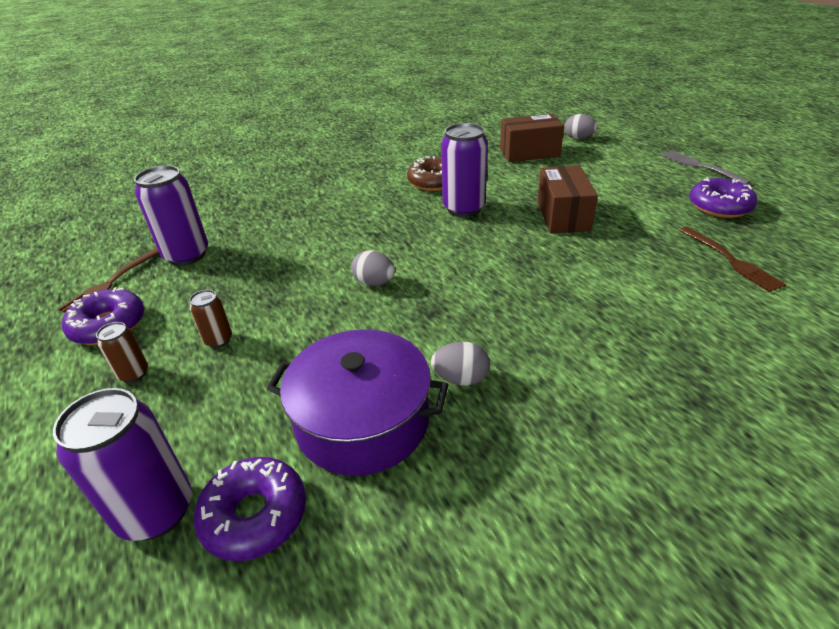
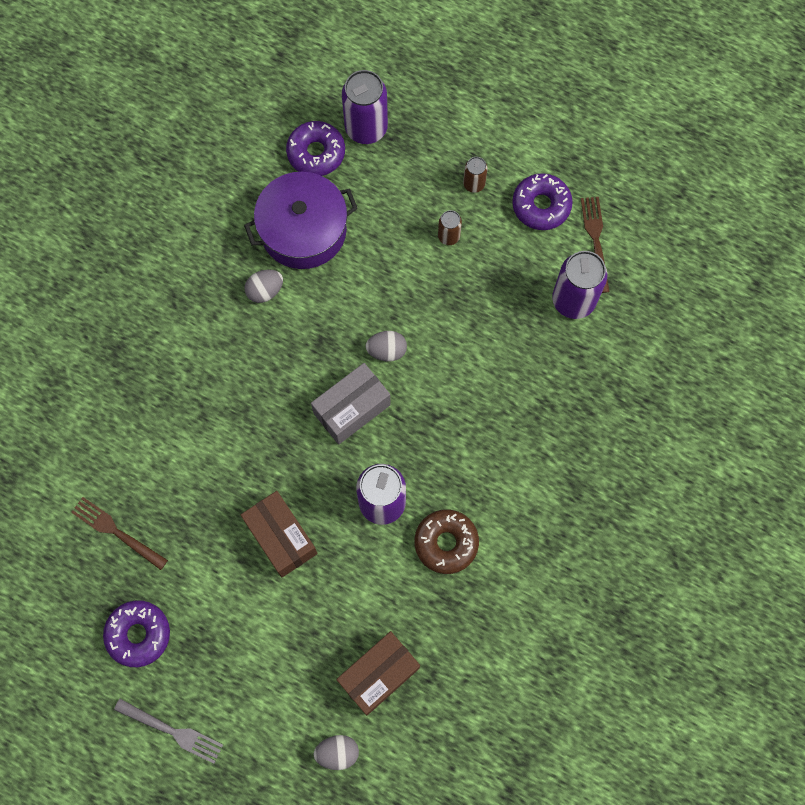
camera: 145 degrees right, 35 degrees up
(443, 260) = (352, 409): none -> grey box

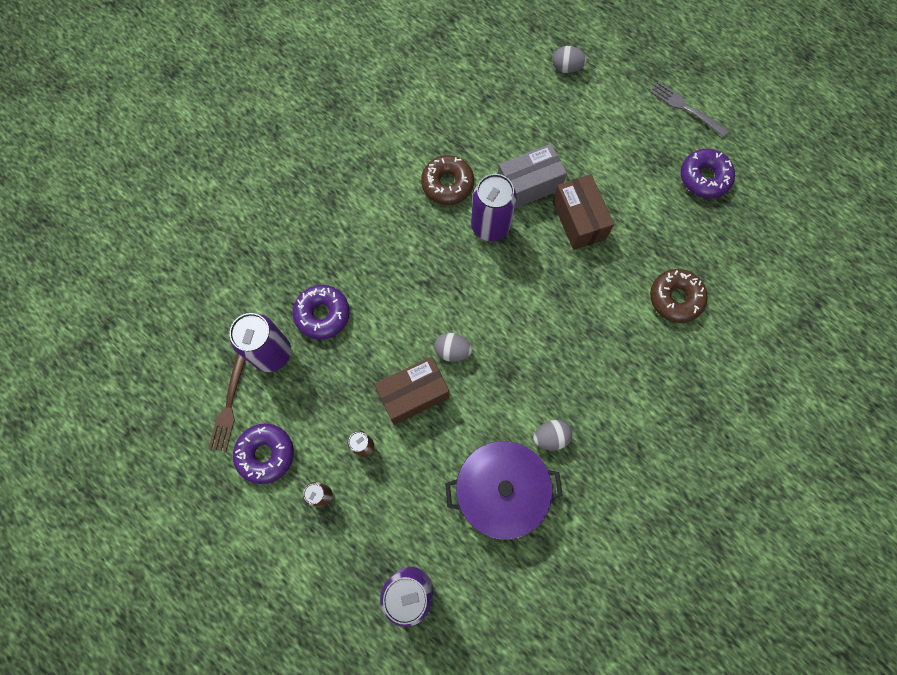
camera: 165 degrees left, 0 degrees up
(116, 532) = (714, 257): brown fork -> none
(155, 470) = (675, 298): none -> brown donut
(316, 153) = (468, 575): purple donut -> purple donut (322, 314)
(352, 409) = (496, 307): grey box -> grey box (528, 185)
(379, 674) = (524, 108): brown box -> brown box (413, 394)

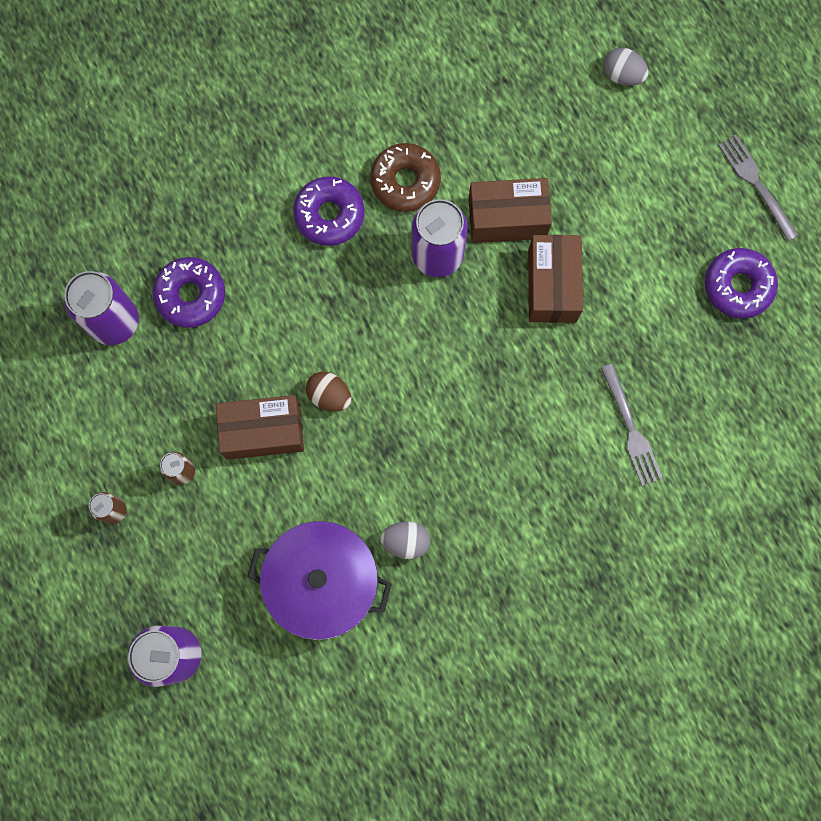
camera: 20 degrees right, 5 degrees up
(229, 405) = (43, 366): brown fork -> none
(266, 454) = (66, 440): purple donut -> purple donut (329, 215)
(452, 351) = (329, 395): grey egg -> brown egg
(528, 185) = (507, 218): grey box -> brown box
(675, 298) = (631, 429): brown donut -> grey fork

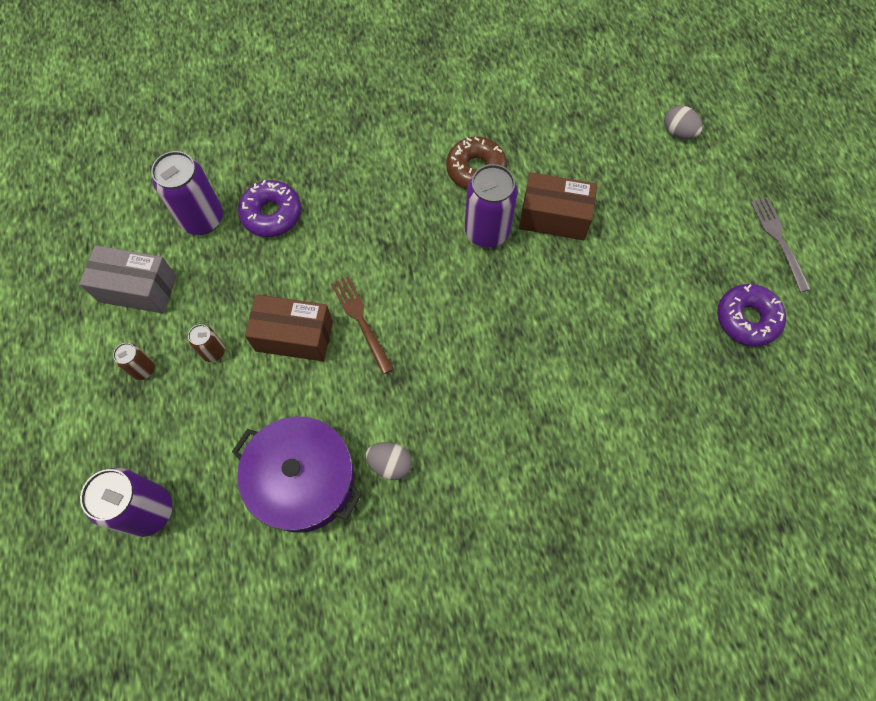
camera: 15 degrees right, 10 degrees down
(72, 422) = (137, 289): none -> grey box
(329, 215) = (405, 180): purple donut -> none
(329, 395) = (361, 321): brown egg -> brown fork
(552, 286) = (580, 279): brown box -> none
(631, 429) = (623, 417): grey fork -> none

